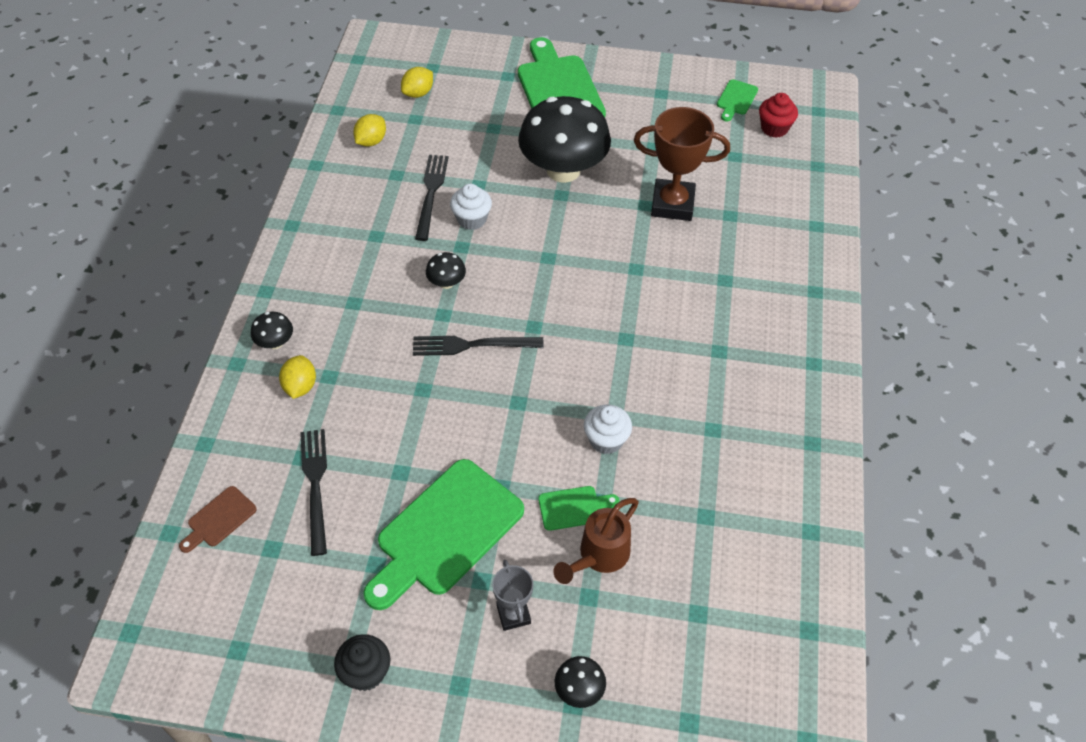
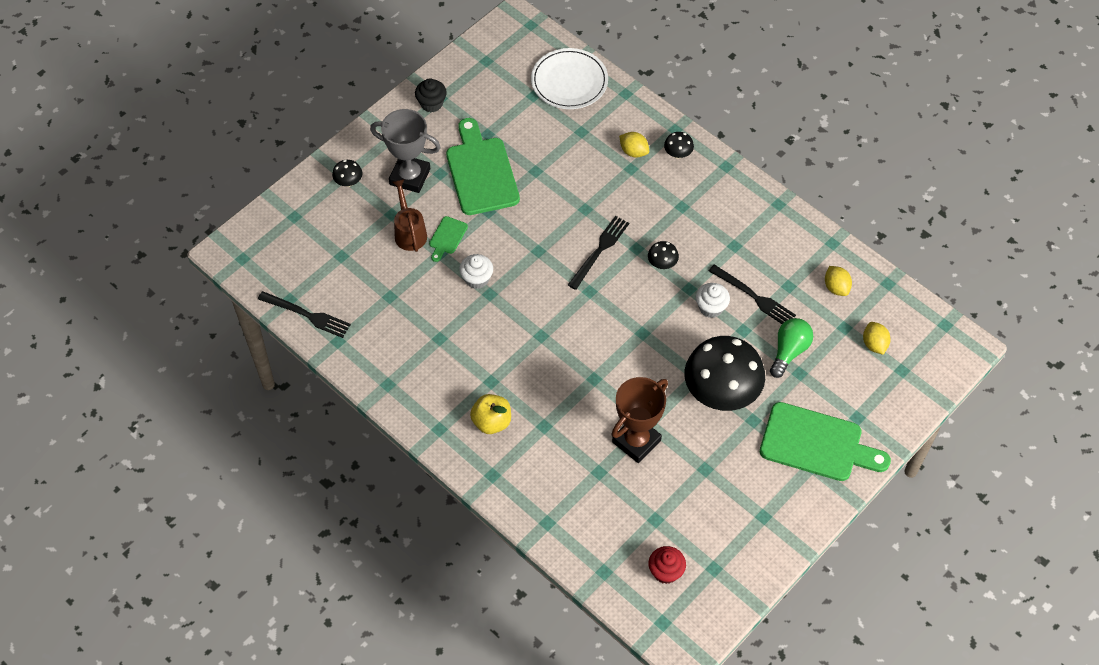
camera: 125 degrees right, 5 degrees up
(219, 519) = (569, 81): brown cutting board -> white plate
(315, 485) = (558, 130): black fork -> black fork (307, 315)
(475, 144) = (789, 351): none -> green light bulb
(513, 614) = (410, 177): grey trophy -> grey trophy, size x1.84
(736, 99) = (718, 568): green cutting board -> none
(762, 324) = (491, 422): none -> yellow apple

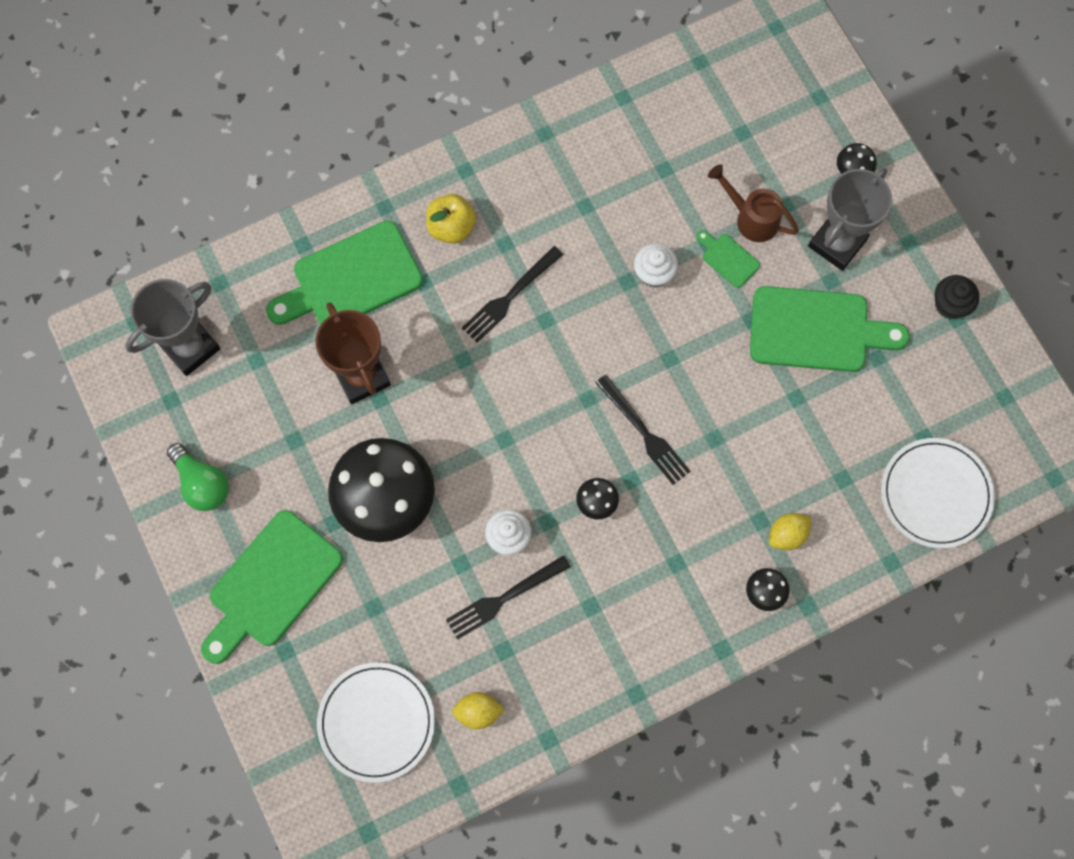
camera: 110 degrees right, 15 degrees up
(307, 315) = (671, 75): black fork -> black fork (510, 297)
(409, 232) = (751, 218): brown watering can -> brown watering can turned 150 degrees counterclockwise
(562, 477) = (351, 279): none -> green cutting board
(666, 572) = (190, 347): red cupcake -> grey trophy
(789, 351) = (409, 607): green light bulb -> green light bulb (202, 483)
(874, 344) = (376, 722): yellow lemon -> white plate

